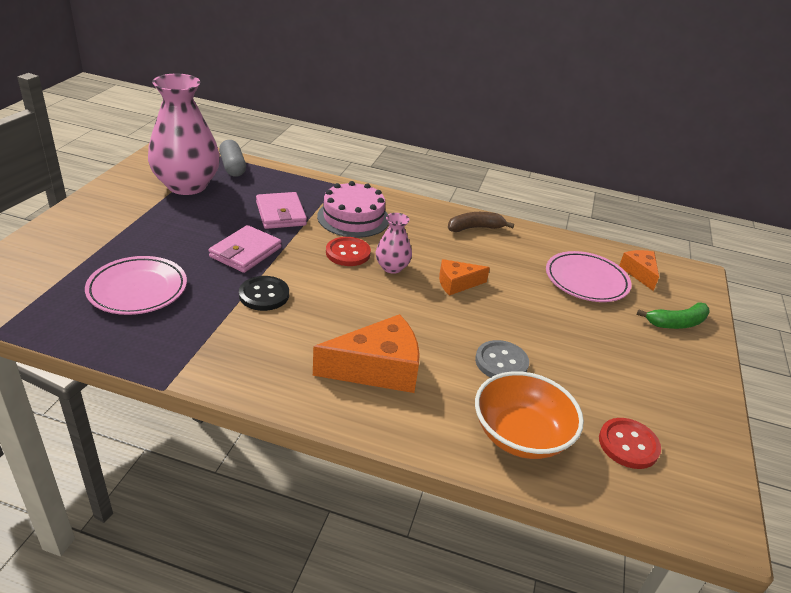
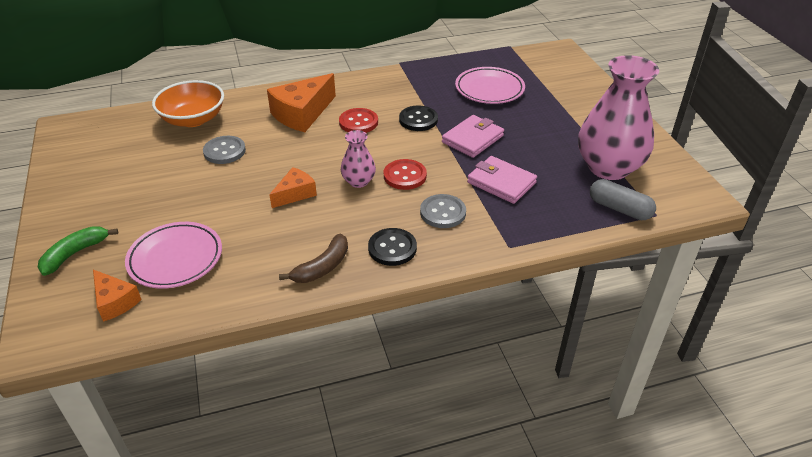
camera: 150 degrees right, 5 degrees up
(245, 252) = (472, 139): pink wallet -> pink wallet turned 45 degrees clockwise
(353, 218) = (443, 212): pink cake -> grey button
(415, 216) = (392, 248): none -> black button
(628, 444) = (121, 141): red button -> red button (358, 122)

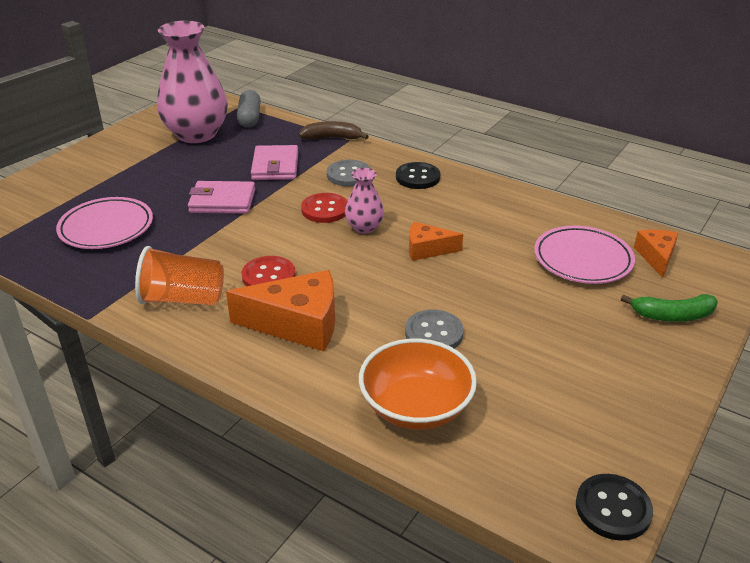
camera: 130 degrees left, 5 degrees down
(322, 267) = (479, 194): brown banana -> brown banana (332, 138)
(377, 90) = (183, 299): none -> orange cup
(418, 120) = (220, 243): black button -> black button (613, 508)

